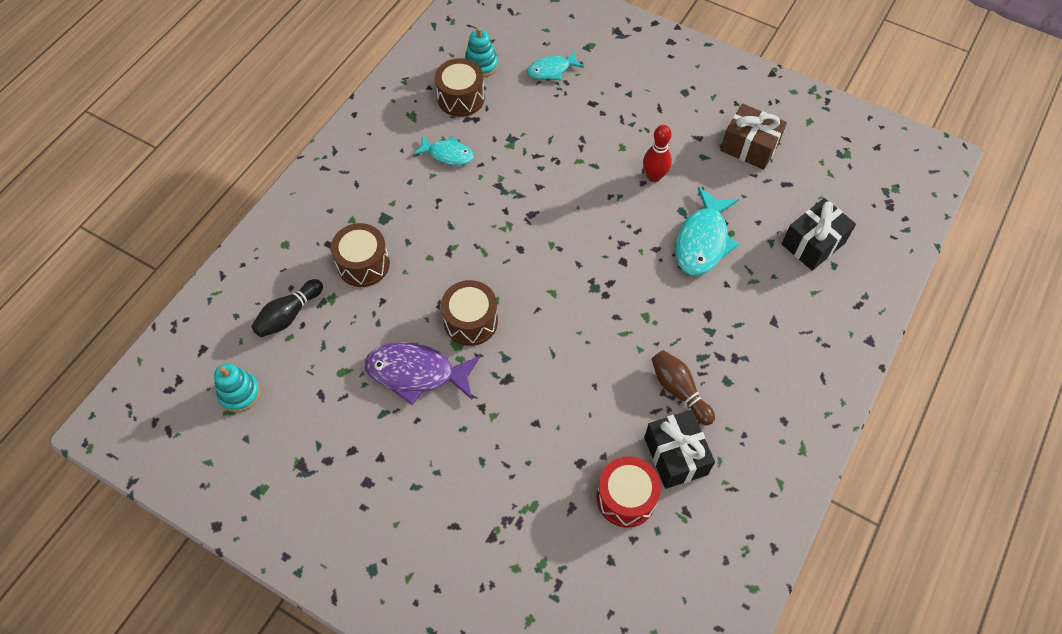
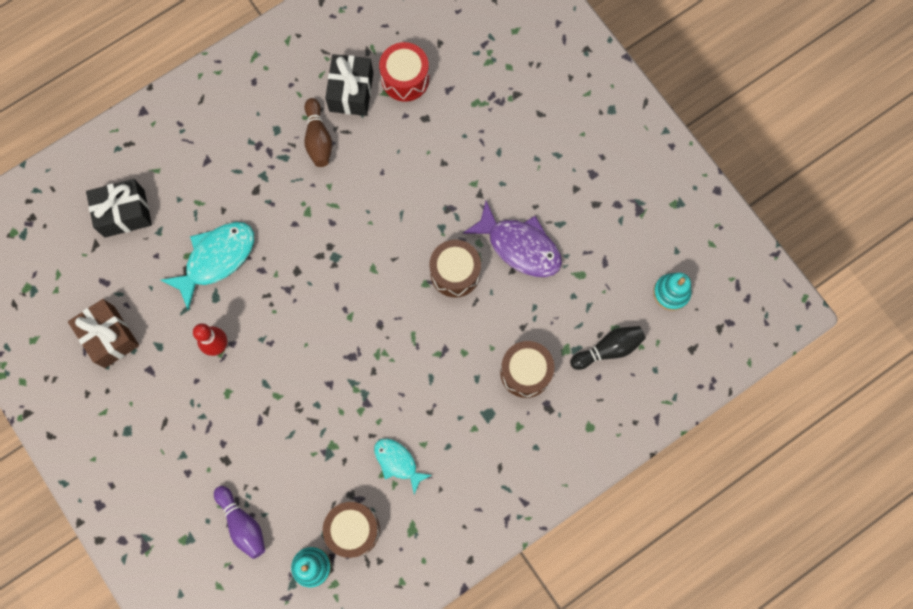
camera: 155 degrees left, 15 degrees up
(551, 70) = (243, 524): turquoise fish -> purple bowling pin

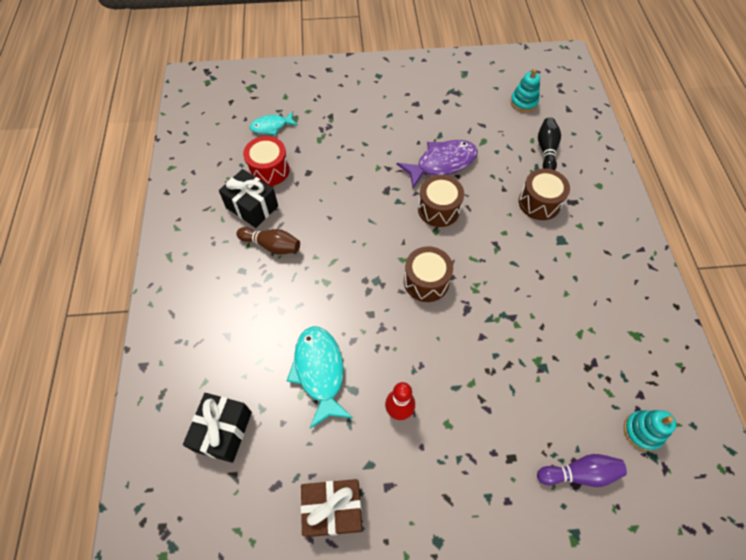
camera: 60 degrees left, 15 degrees down
(353, 530) = (620, 380): brown drum -> brown drum (426, 281)
(398, 462) = (573, 318): turquoise fish -> turquoise fish (271, 126)

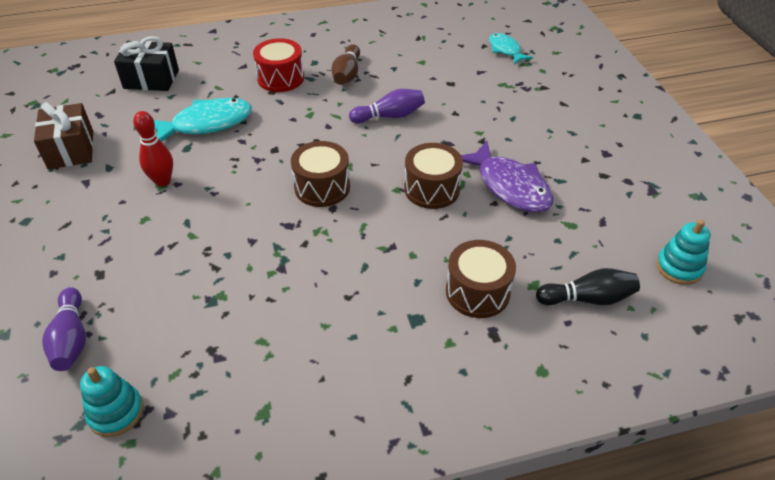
camera: 80 degrees right, 15 degrees down
(252, 207) = (391, 55): black gift -> none
(269, 170) = (443, 58): red drum -> red drum (280, 78)
(343, 222) = (389, 116): none -> purple bowling pin

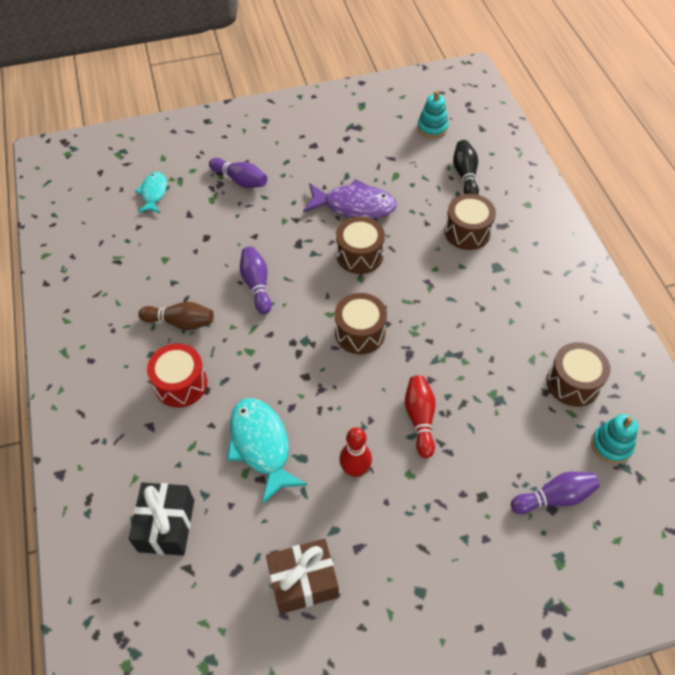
camera: 90 degrees left, 10 degrees up
(205, 230) = (420, 419): none -> red bowling pin
(217, 382) = (573, 383): none -> brown drum
(505, 50) = (153, 193): turquoise fish -> turquoise fish turned 120 degrees clockwise
(510, 186) = (354, 206): purple fish -> purple fish turned 45 degrees clockwise
(534, 101) = (240, 180): none -> purple bowling pin

